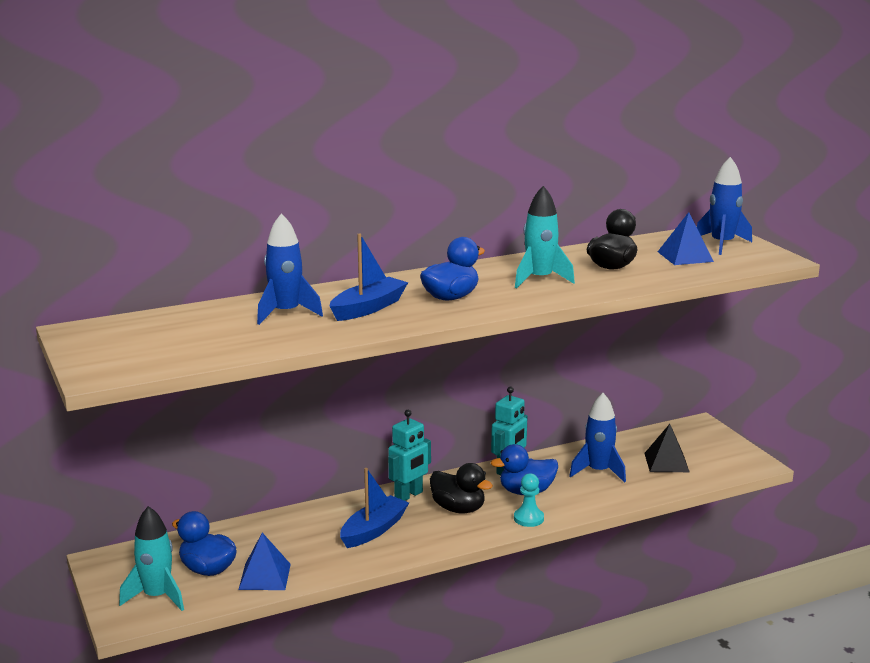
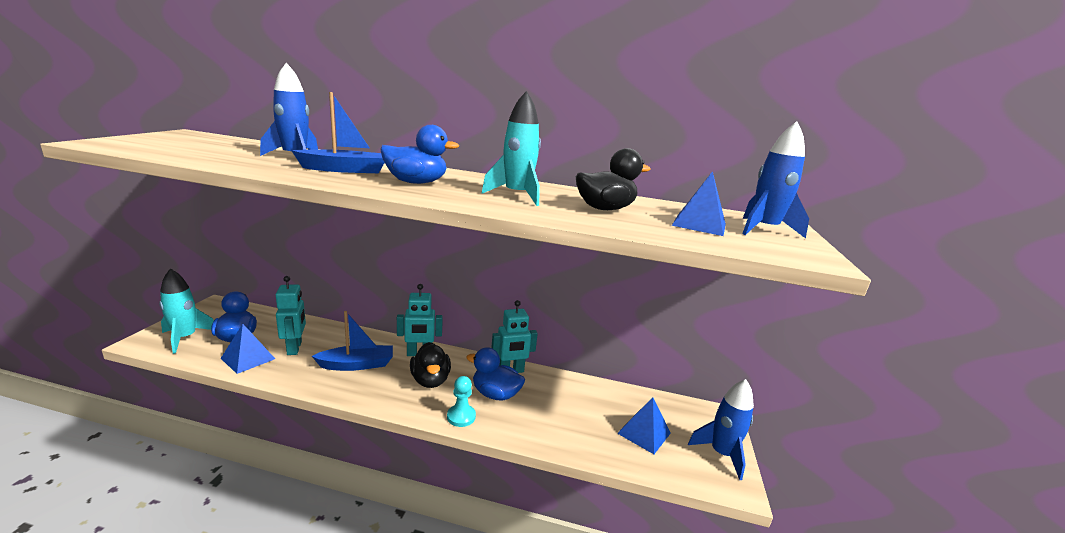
camera: 35 degrees right, 0 degrees up
(287, 548) = (295, 348): none -> turquoise robot
(598, 471) = (574, 409): blue rocket -> blue rocket (721, 454)
(666, 462) = (644, 433): black pyramid -> blue pyramid

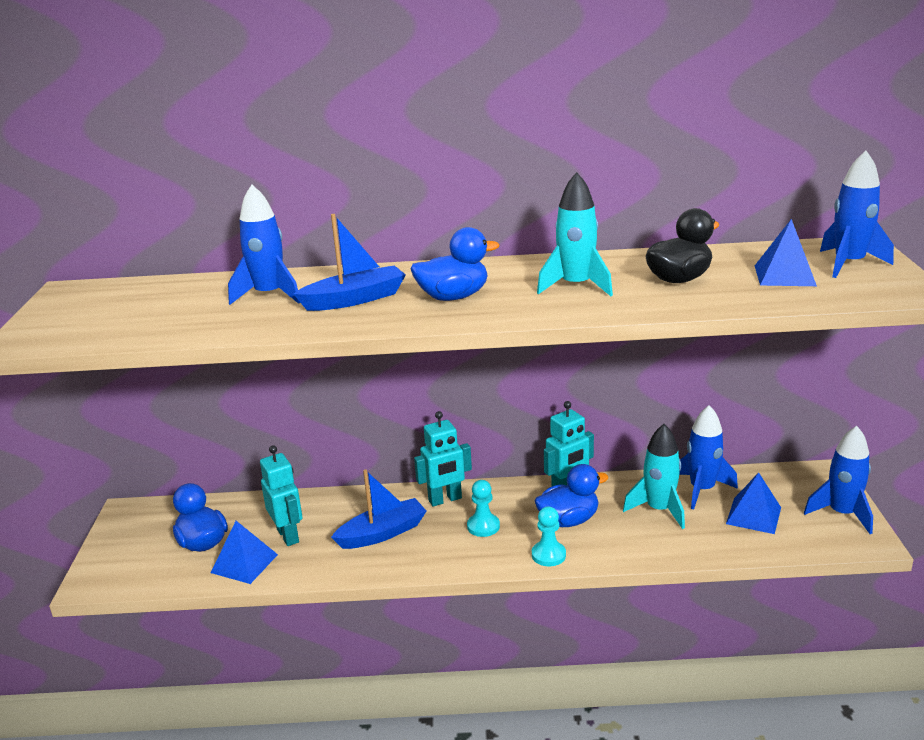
camera: 10 degrees left, 5 degrees up
(185, 338) = (138, 562): turquoise rocket -> turquoise rocket (659, 510)
(430, 380) = (483, 526): black duck -> turquoise pawn
(495, 394) = (568, 520): blue duck -> blue duck turned 150 degrees clockwise
(613, 400) = (702, 489): none -> blue rocket

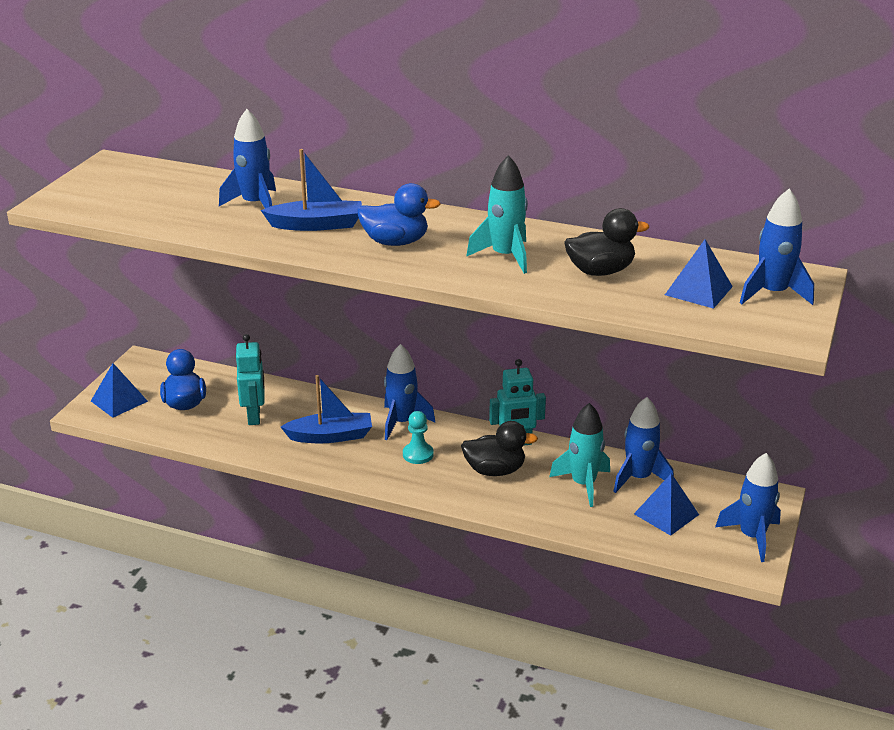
camera: 20 degrees right, 5 degrees up
(244, 563) = (207, 429): blue pyramid -> blue pyramid (119, 401)
(445, 500) = (402, 422): turquoise robot -> blue rocket
(548, 555) = (455, 494): turquoise pawn -> none
(568, 520) = (495, 470): blue duck -> black duck

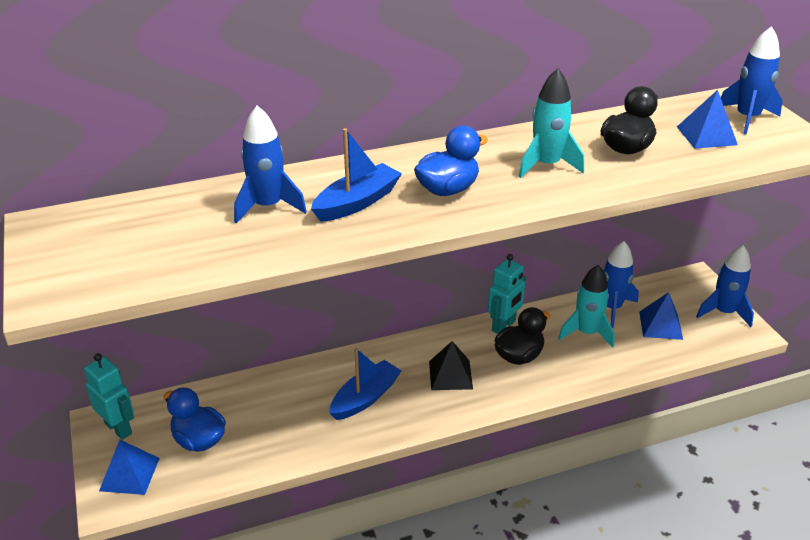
camera: 40 degrees left, 5 degrees up
(254, 416) = (279, 416): turquoise robot -> turquoise robot (119, 428)
(402, 422) = (404, 354): blue rocket -> none
(418, 454) = (450, 375): turquoise pawn -> black pyramid

